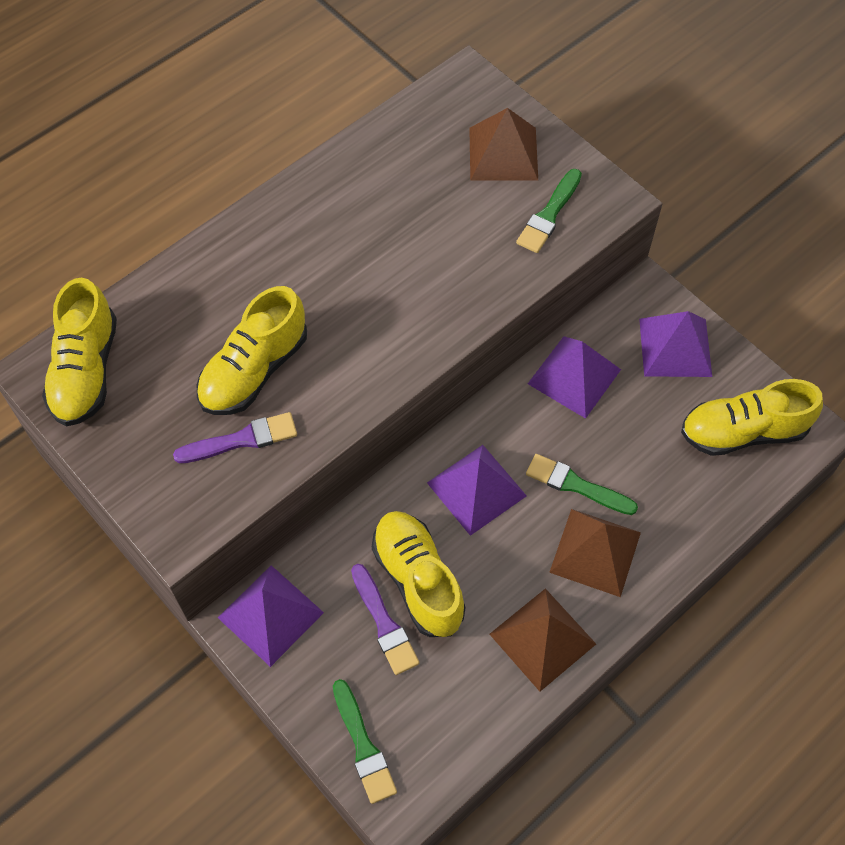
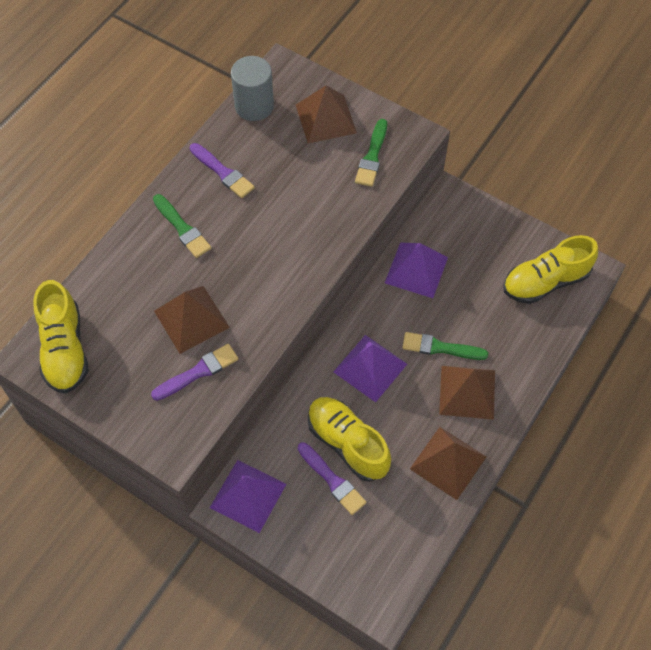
camera: 15 degrees left, 0 degrees up
(254, 370) = (191, 319): yellow shoe -> brown pyramid
(351, 194) = (223, 172): none -> purple brush
(363, 746) = (343, 571): green brush -> green brush (182, 228)
(416, 118) = (254, 106): none -> grey cylinder
(675, 347) = (481, 232): purple pyramid -> none

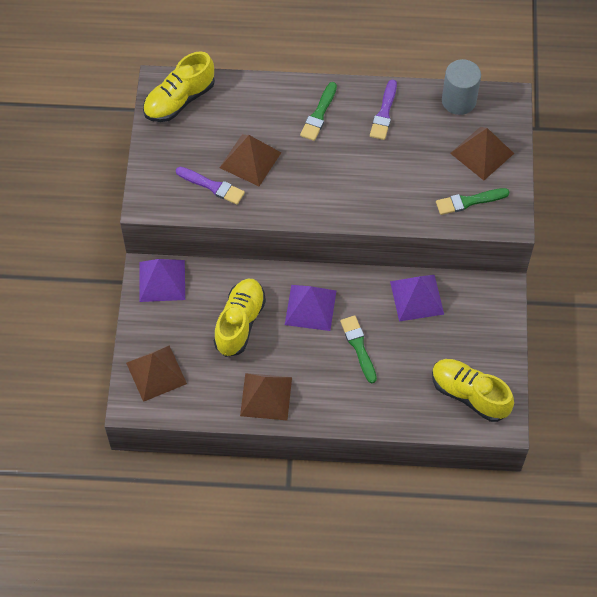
camera: 60 degrees right, 0 degrees up
(332, 480) = (205, 327): purple brush -> none
(467, 392) = (332, 382): brown pyramid -> brown pyramid (156, 373)

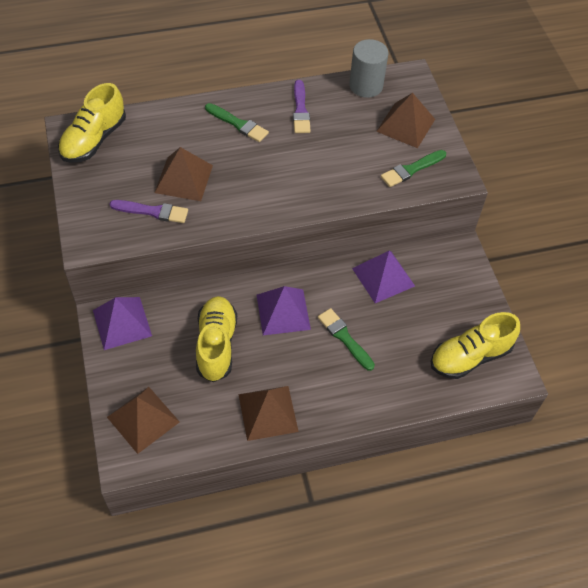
camera: 20 degrees left, 5 degrees down
(319, 114) = (238, 124): green brush -> green brush turned 60 degrees counterclockwise
(469, 395) = (470, 356): yellow shoe -> yellow shoe turned 45 degrees counterclockwise

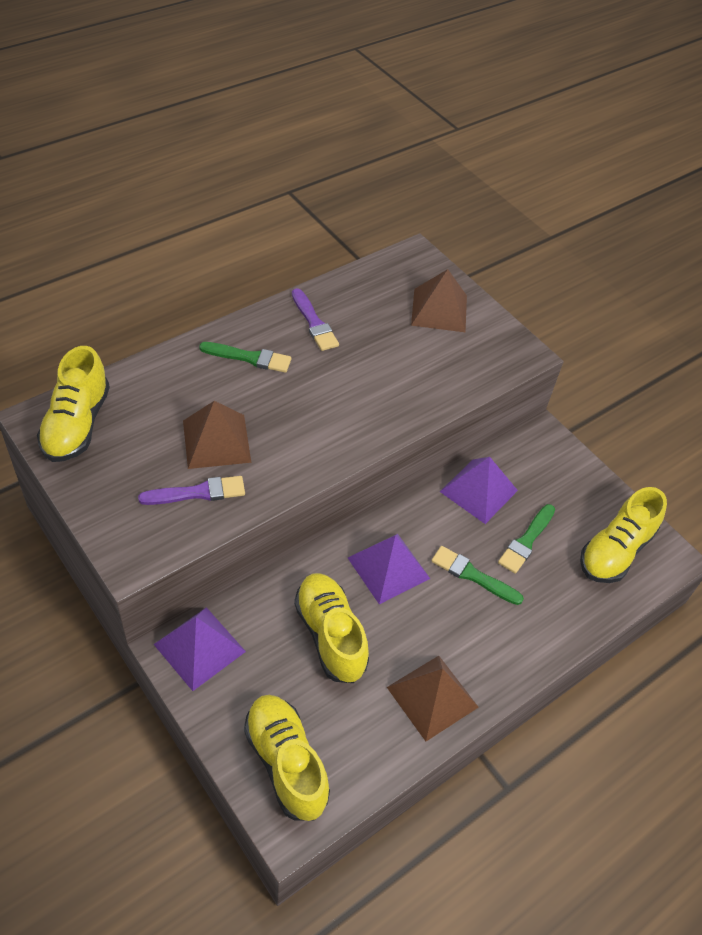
camera: 25 degrees left, 5 degrees down
(143, 419) = (286, 763): brown pyramid -> yellow shoe
(366, 86) = (373, 277): grey cylinder -> none
(411, 169) = (471, 358): green brush -> green brush (526, 541)

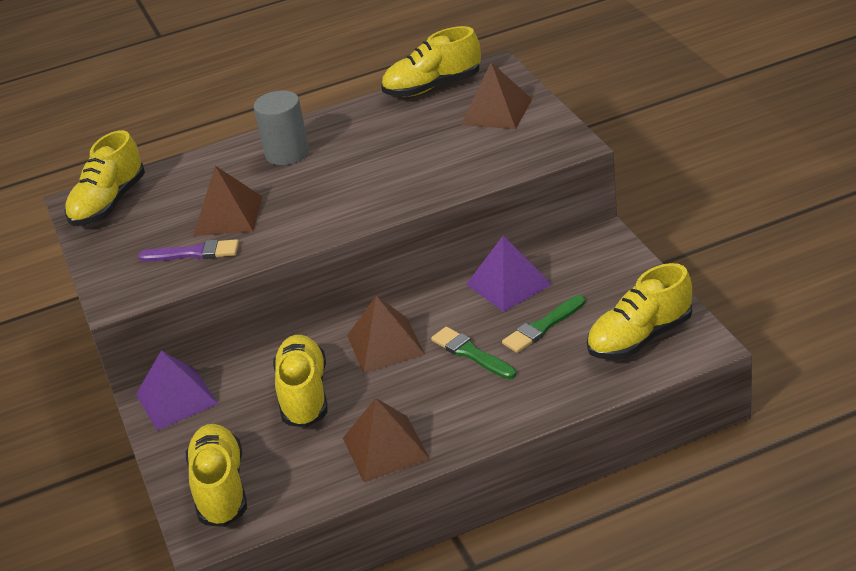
camera: 25 degrees right, 15 degrees down
(249, 358) = (287, 153): green brush -> grey cylinder
(314, 323) = (362, 125): purple brush -> none
(366, 276) = (433, 87): none -> yellow shoe
(388, 568) = (385, 345): purple pyramid -> brown pyramid

